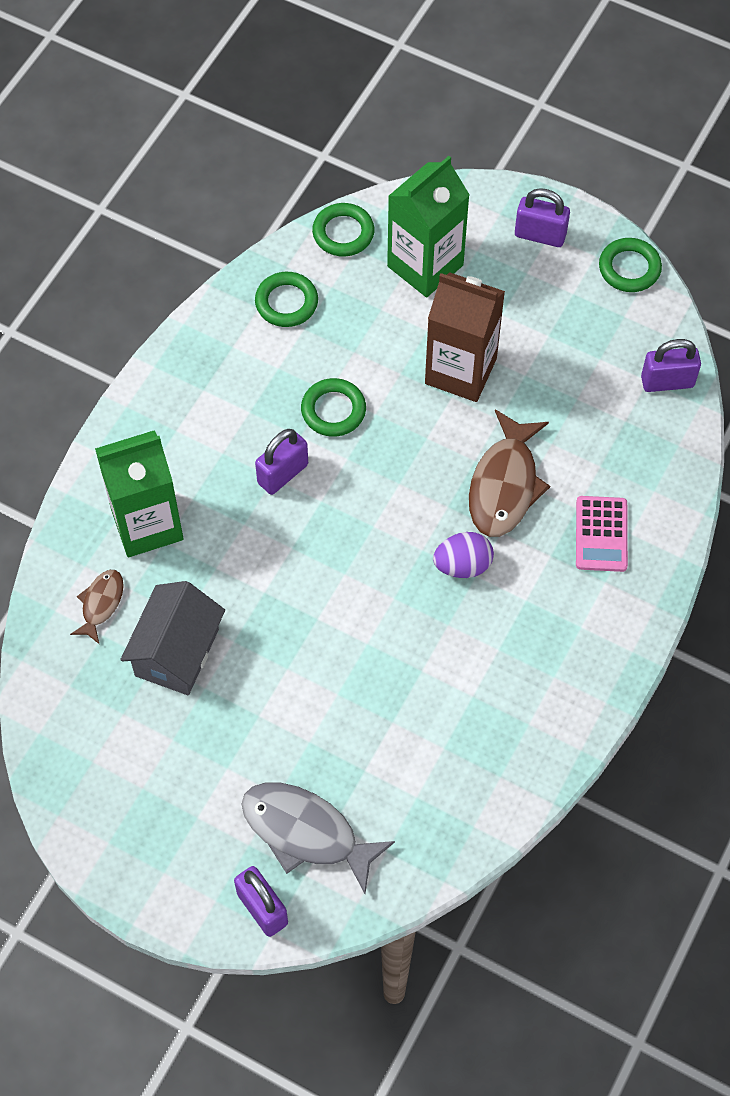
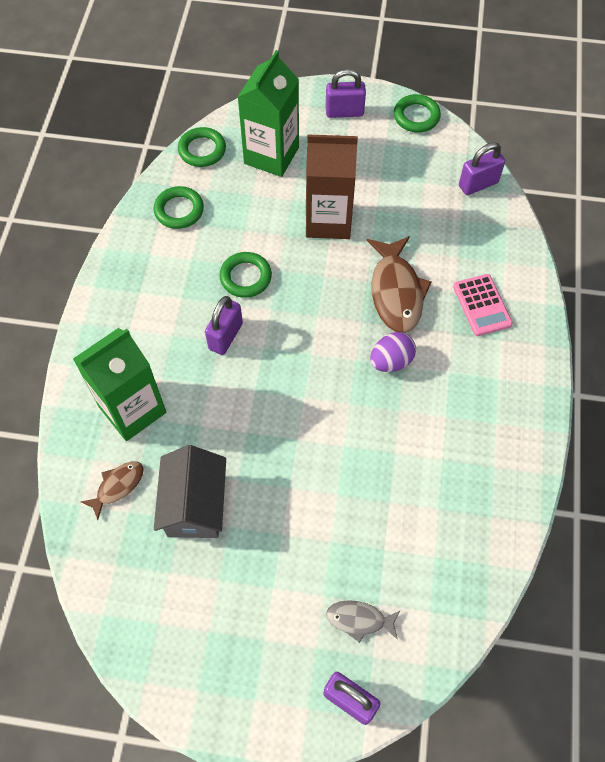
camera: 20 degrees left, 0 degrees up
(101, 604) = (117, 486): brown fish -> brown fish turned 45 degrees clockwise
(306, 833) = (359, 620): grey fish -> grey fish, size x0.54

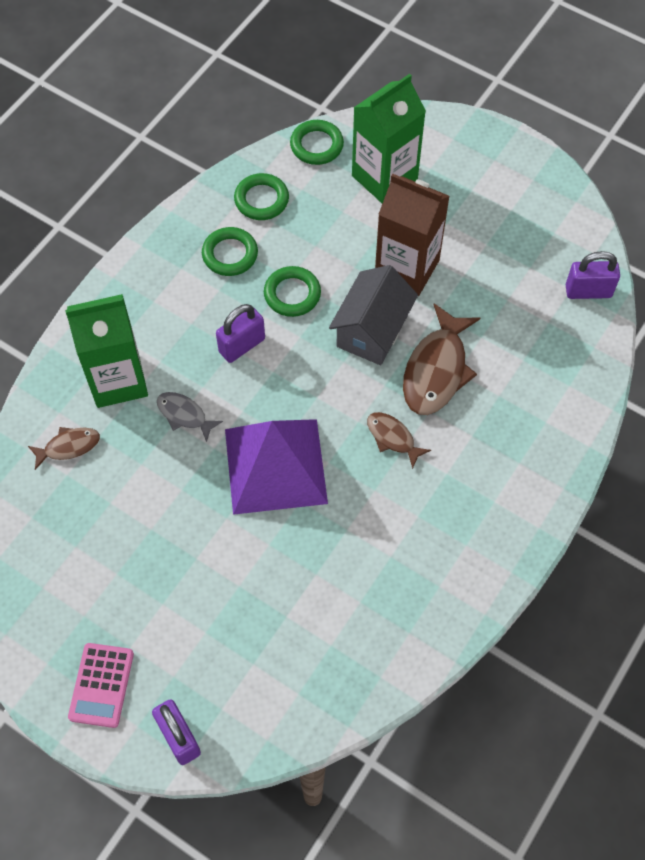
camera: 25 degrees right, 0 degrees up
(195, 505) = (130, 495): grey house -> grey house (372, 331)
(307, 425) = (275, 465): none -> purple pyramid
(344, 112) = (486, 159): purple padlock -> none
(359, 620) = (227, 670): grey fish -> grey fish (184, 415)
(391, 361) = (393, 438): purple egg -> brown fish
(416, 116) = (562, 192): green ring -> green ring (230, 254)
(482, 305) = (519, 420): pink calculator -> pink calculator (101, 685)

